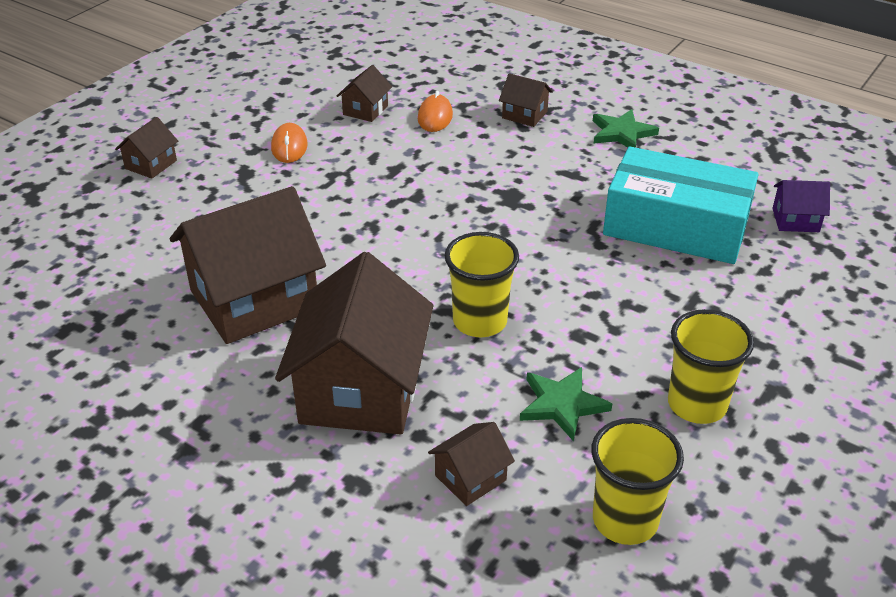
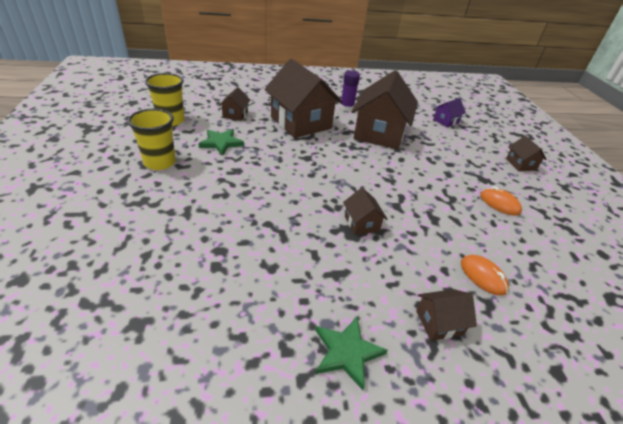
camera: 135 degrees right, 0 degrees up
(210, 388) = (346, 108): none -> purple glue stick
(365, 110) = (523, 255): brown house -> brown house (361, 223)
(480, 322) = (286, 158): yellow cup -> none
(676, 226) = (229, 262): turquoise box -> none
(795, 220) = (131, 322): purple house -> purple house (446, 121)

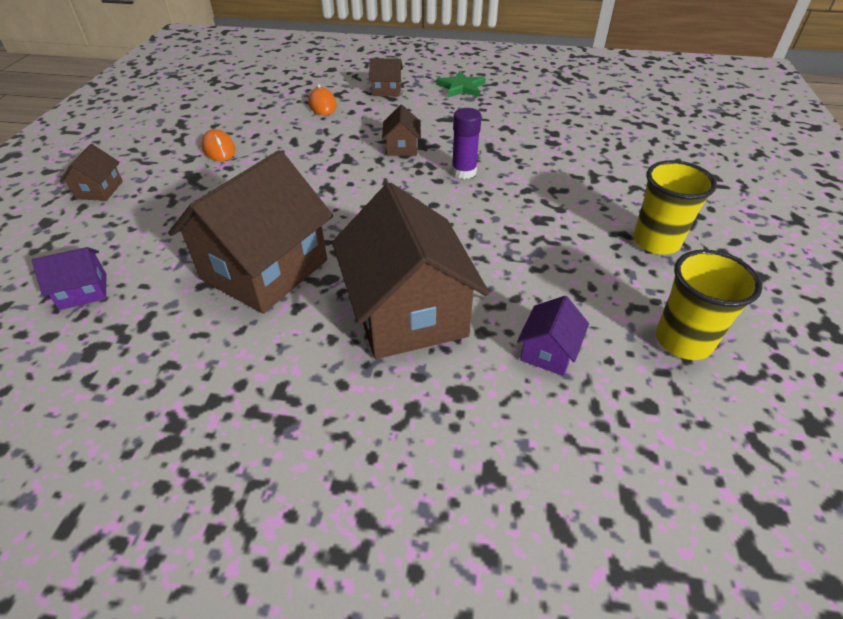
camera: 160 degrees left, 5 degrees up
(221, 143) = (568, 272): green star -> none
(235, 114) = (548, 351): brown house -> purple house
(346, 108) = (272, 357): purple glue stick -> purple glue stick (464, 172)

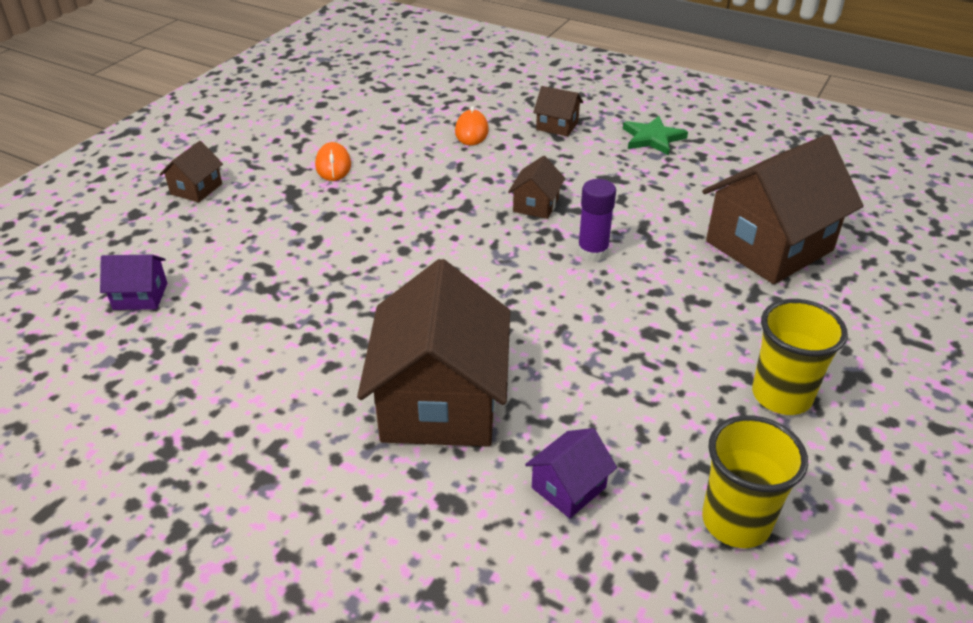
camera: 20 degrees right, 5 degrees down
(265, 270) = (317, 317): brown house -> brown house (769, 246)

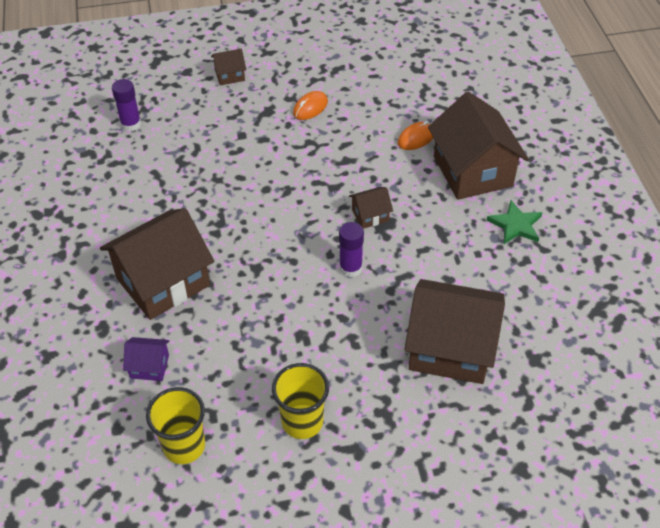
camera: 50 degrees right, 10 degrees up
(140, 296) = (131, 124): purple house -> purple glue stick
(557, 126) = (472, 171): brown house -> brown house, size x2.26

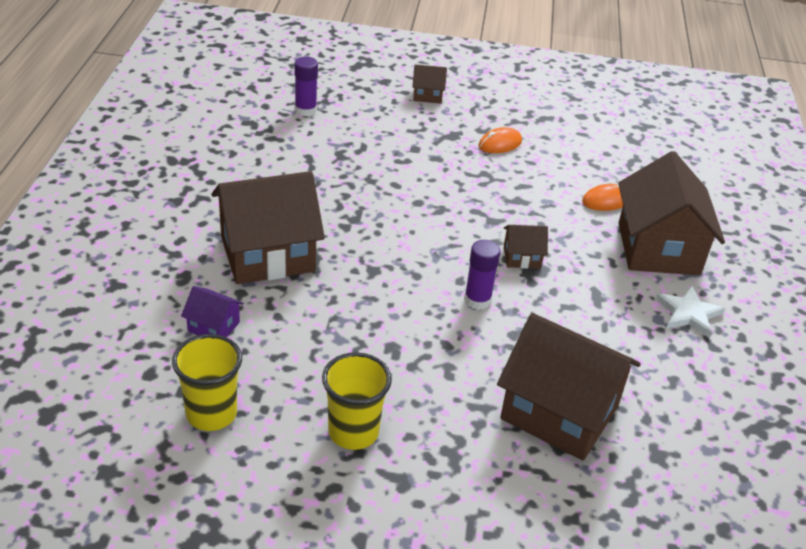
camera: 15 degrees right, 10 degrees down
(515, 225) = (688, 313): green star -> white star

